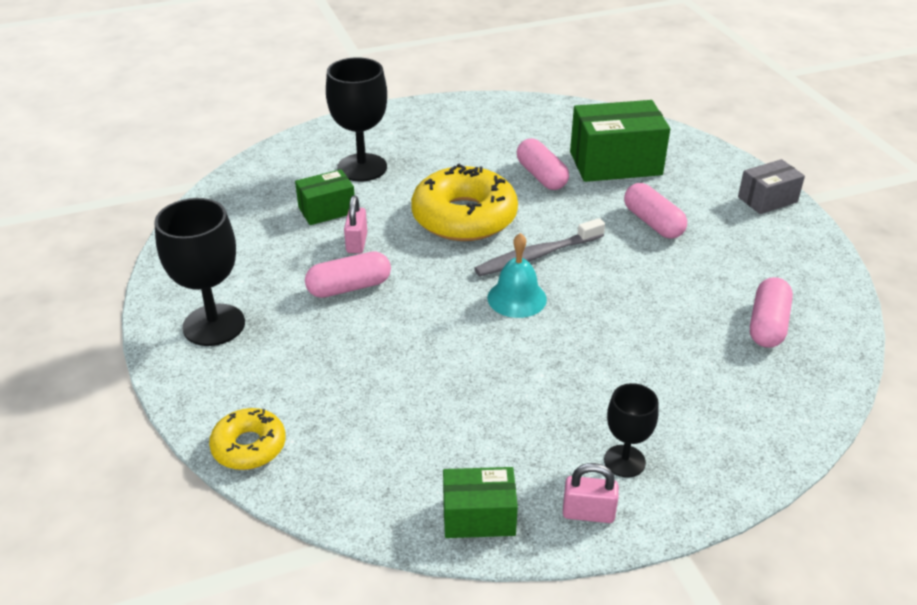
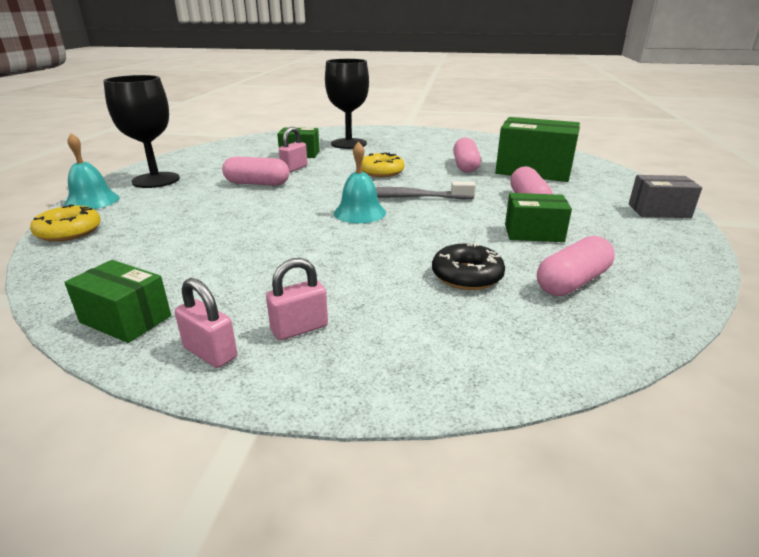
camera: 30 degrees right, 10 degrees down
(192, 391) = (92, 201): none -> turquoise bell
(464, 217) = (381, 172): yellow donut -> yellow donut, size x0.54
(624, 461) = (299, 328): black goblet -> pink padlock
(689, 349) = (467, 276): none -> black donut
(694, 271) = (533, 233): none -> green box

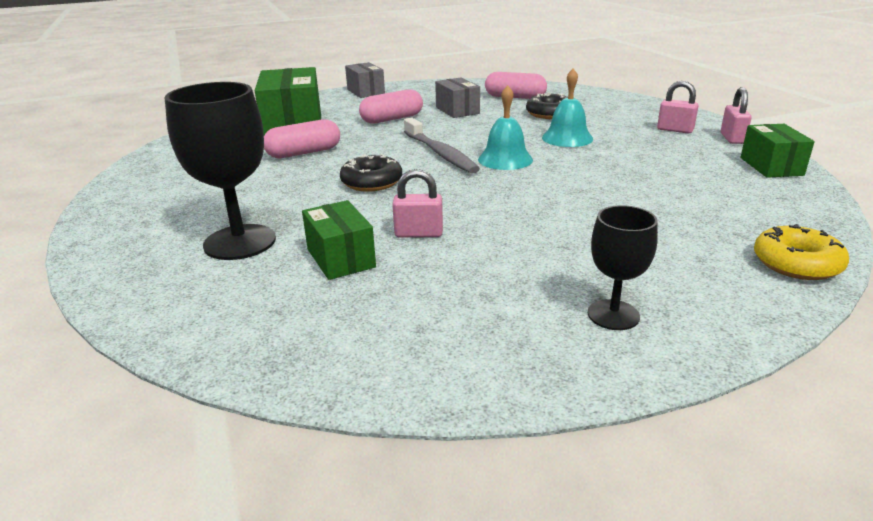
camera: 120 degrees left, 0 degrees up
(92, 201) = (746, 313): turquoise bell -> turquoise bell (567, 138)
(156, 180) = (613, 315): black goblet -> black goblet, size x0.58
(257, 183) = (507, 232): pink capsule -> none
(381, 172) = (371, 182): yellow donut -> black donut
(533, 233) = (457, 110): green box -> grey box

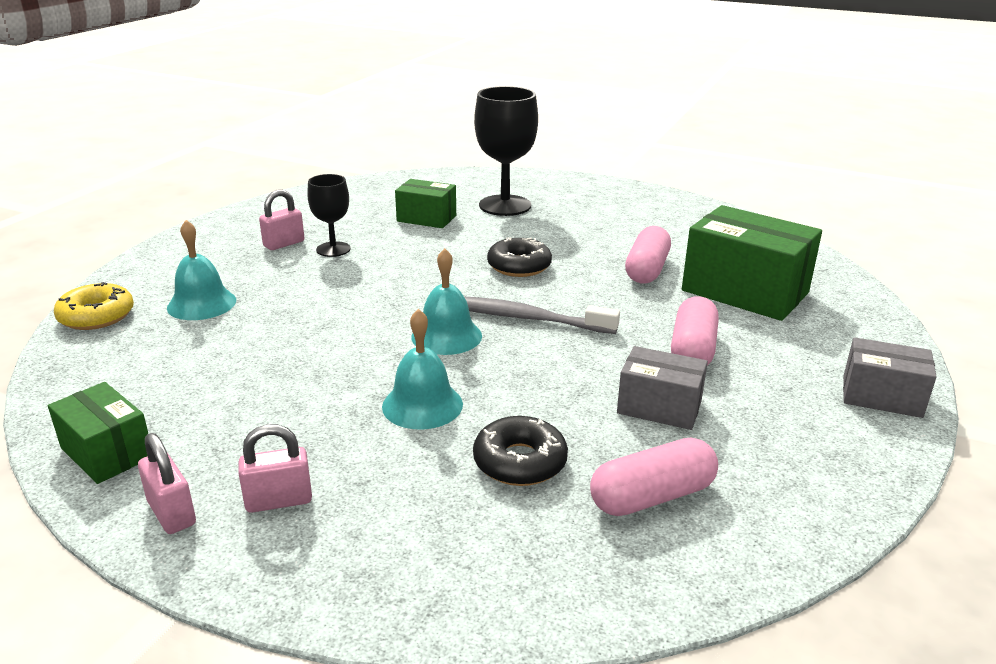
camera: 135 degrees right, 0 degrees up
(418, 233) = (405, 245): pink padlock -> pink padlock (284, 244)
(613, 315) = (224, 245): black goblet -> black goblet (333, 249)
(677, 240) = (201, 304): none -> turquoise bell

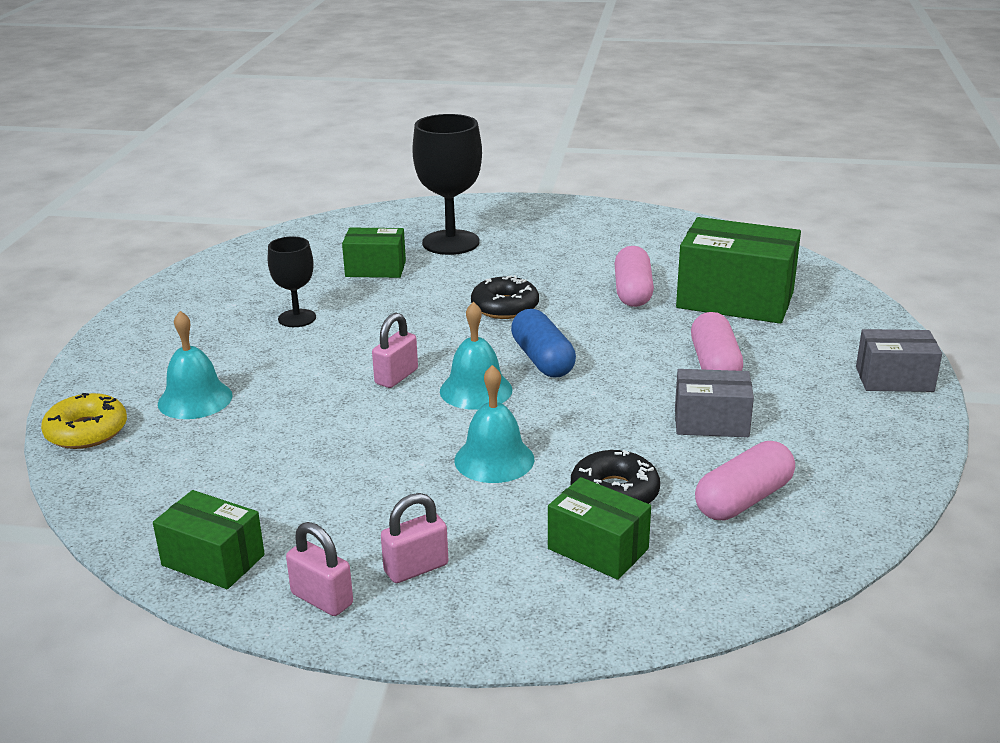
camera: 15 degrees left, 0 degrees up
(284, 244) = (237, 320): pink padlock -> pink padlock (396, 377)
(468, 519) = (598, 549): none -> green box
(525, 318) = (542, 360): grey toothbrush -> blue capsule

